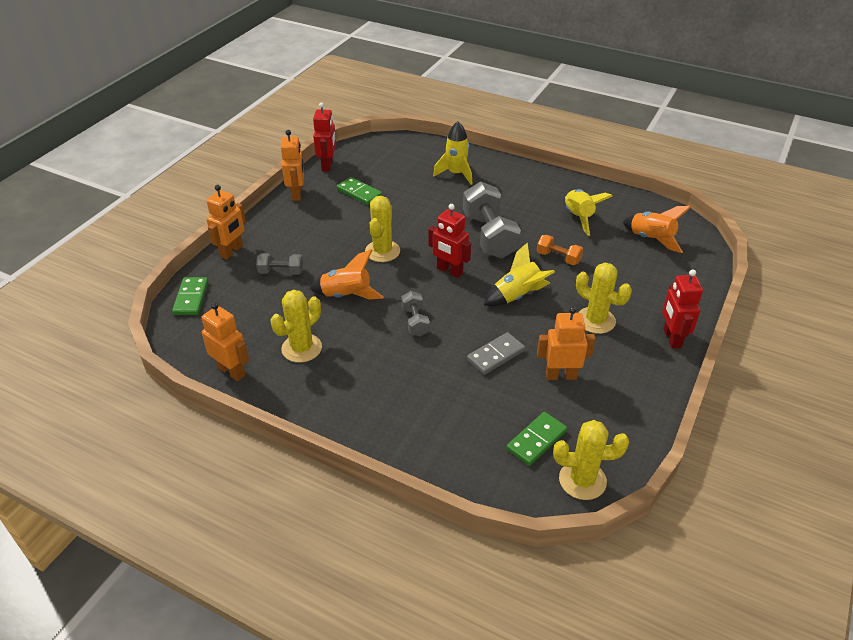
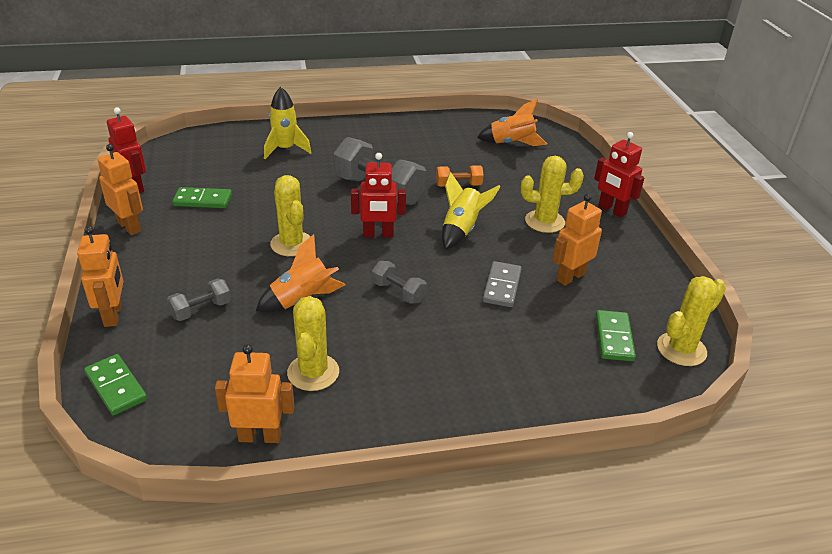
camera: 40 degrees left, 5 degrees down
(578, 218) = (437, 147): yellow rocket -> none

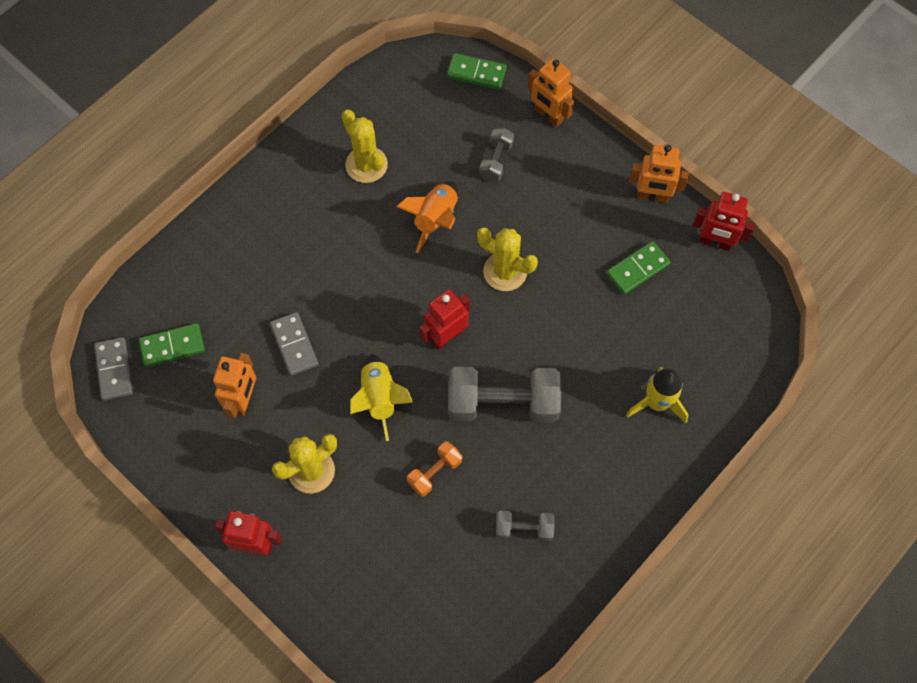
camera: 145 degrees right, 30 degrees up
(260, 436) = (355, 102): orange robot -> none
(398, 292) = (371, 279): grey dumbbell -> grey dumbbell (524, 529)
(512, 143) = (438, 611): orange rocket -> none
(614, 338) = (172, 346): green domino -> green domino turned 75 degrees counterclockwise
(681, 349) = (114, 370): yellow cactus -> grey domino

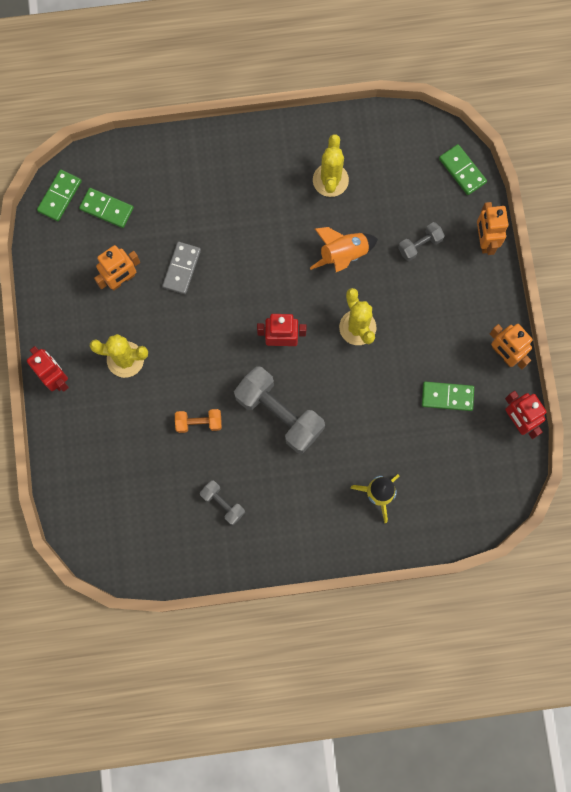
camera: 40 degrees right, 10 degrees up
(114, 370) = (59, 196): grey domino -> green domino
(379, 398) = (205, 347): yellow rocket -> none

